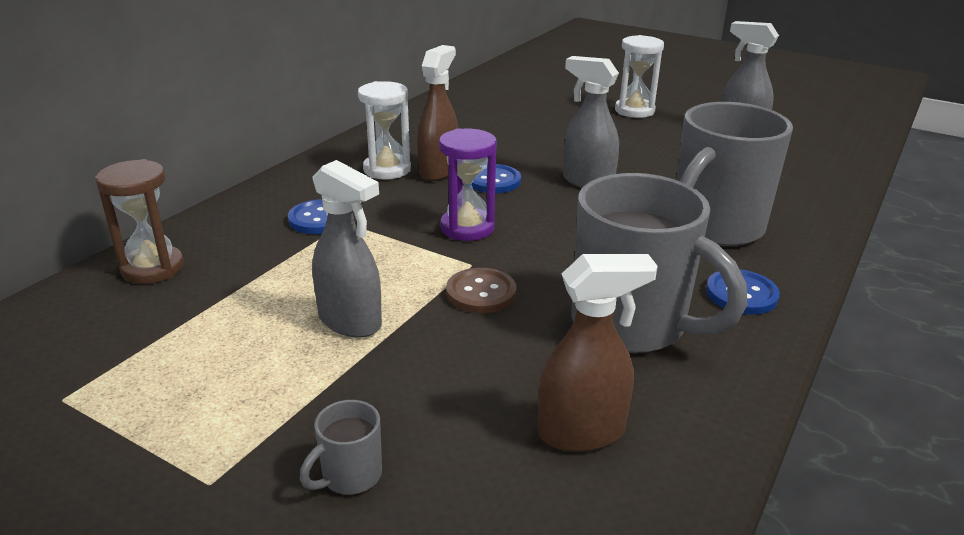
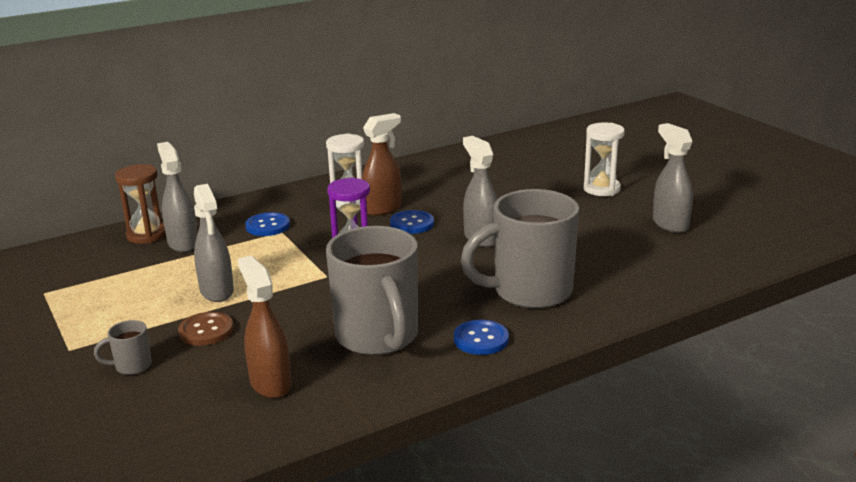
camera: 30 degrees right, 5 degrees down
(222, 267) = (183, 243): none -> grey spray bottle
(481, 293) = (310, 294): brown button -> brown button (206, 331)
(582, 432) = (270, 383): brown spray bottle -> brown spray bottle turned 135 degrees counterclockwise

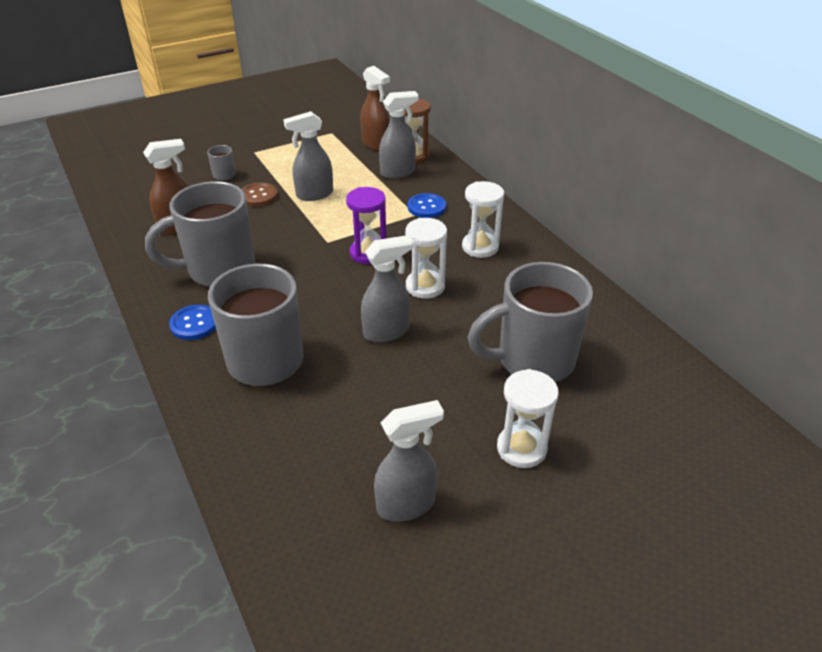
camera: 90 degrees right, 15 degrees up
(383, 209) = (461, 268): brown spray bottle -> brown spray bottle (376, 144)
(412, 224) = (425, 286): blue button -> white hourglass
(508, 184) = (532, 360): none -> grey mug

